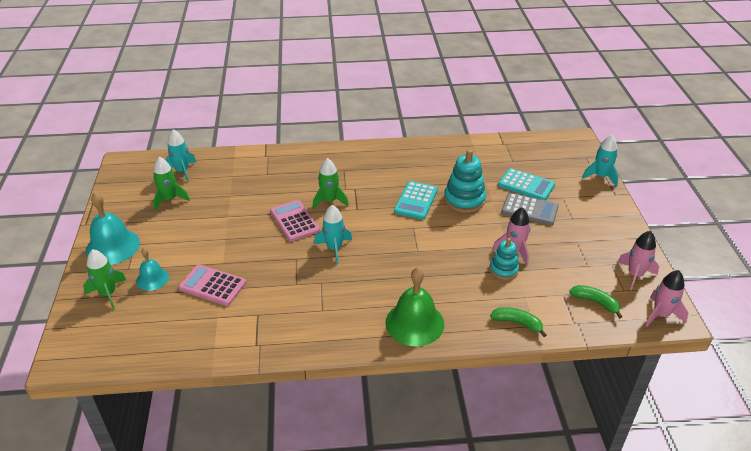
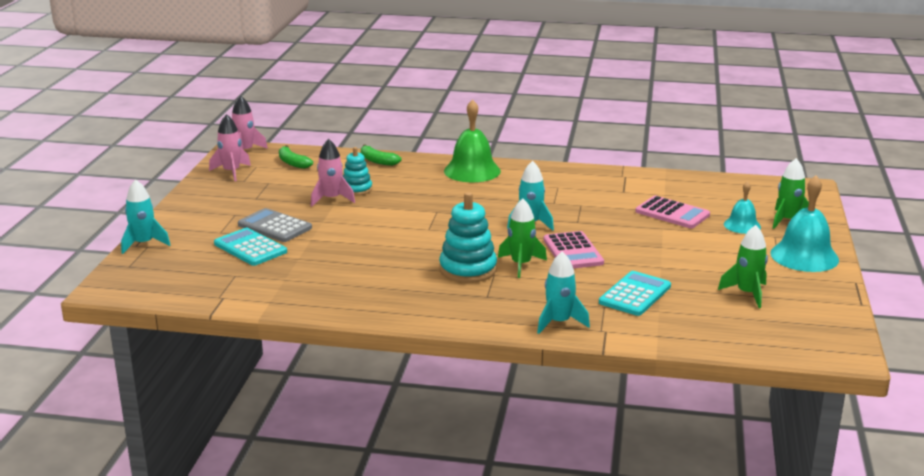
camera: 165 degrees left, 15 degrees down
(182, 171) = (739, 326): turquoise rocket -> turquoise rocket (559, 322)
(416, 201) = (407, 251): turquoise calculator -> turquoise calculator (635, 294)
(464, 200) = (344, 244): turquoise stacking toy -> turquoise stacking toy (468, 269)

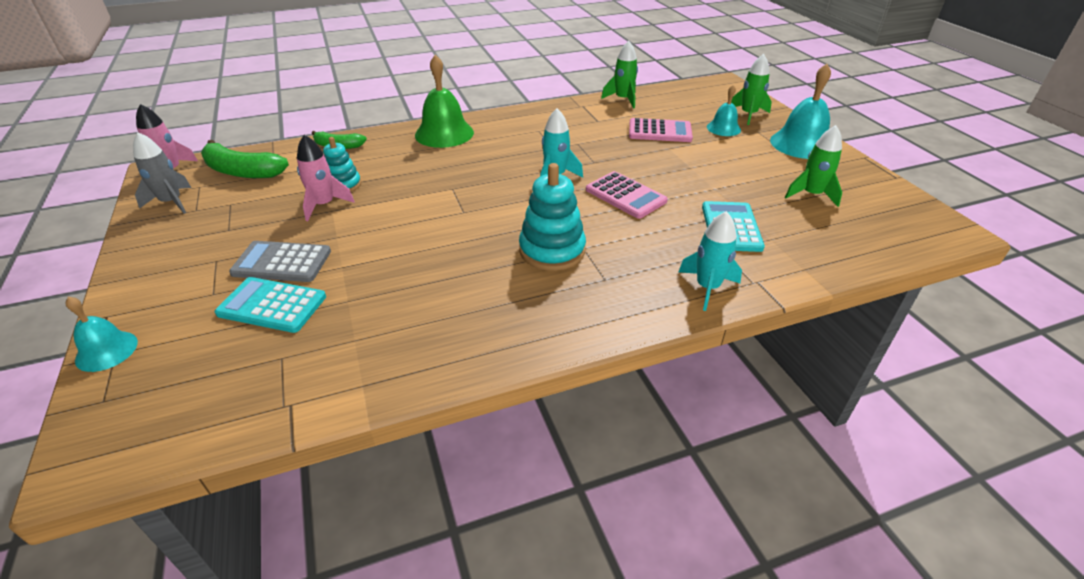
camera: 30 degrees left, 15 degrees up
(144, 244) = (106, 351): turquoise rocket -> turquoise bell
(231, 172) = (172, 202): pink rocket -> grey rocket
(292, 163) = (242, 171): green banana -> green banana, size x1.65
(521, 265) = (596, 227): green rocket -> green rocket (623, 99)

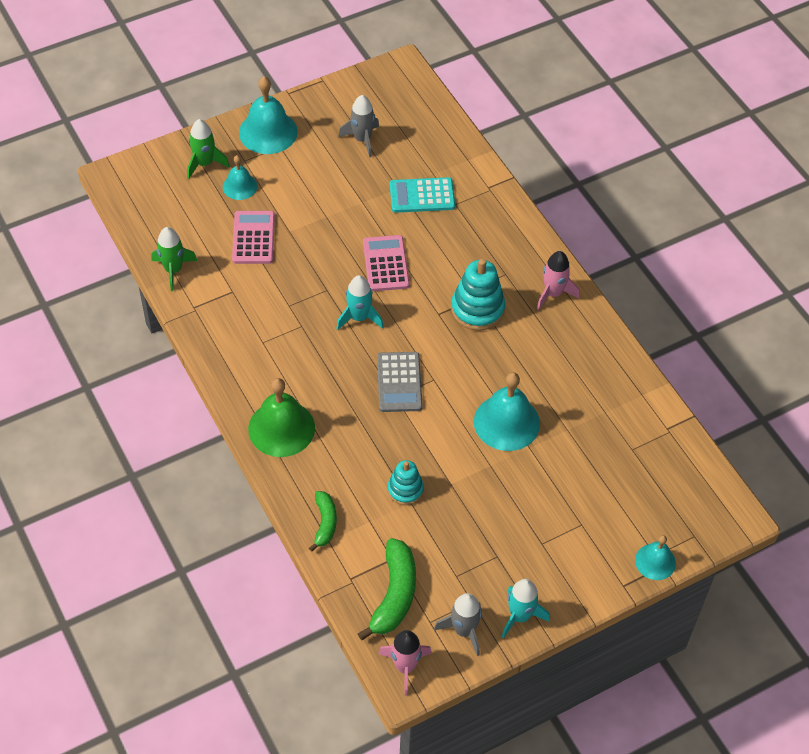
camera: 100 degrees left, 15 degrees up
(272, 305) = (584, 477): turquoise calculator -> none
(282, 262) = (534, 492): grey calculator -> grey calculator (399, 382)
(324, 205) = (443, 493): pink rocket -> pink rocket (553, 293)
(384, 254) = (506, 422): none -> turquoise bell
(625, 195) = (385, 264): pink calculator -> pink calculator turned 45 degrees counterclockwise
(707, 287) = (502, 215): turquoise rocket -> turquoise rocket (520, 616)
(811, 195) = (362, 139): green rocket -> grey rocket

